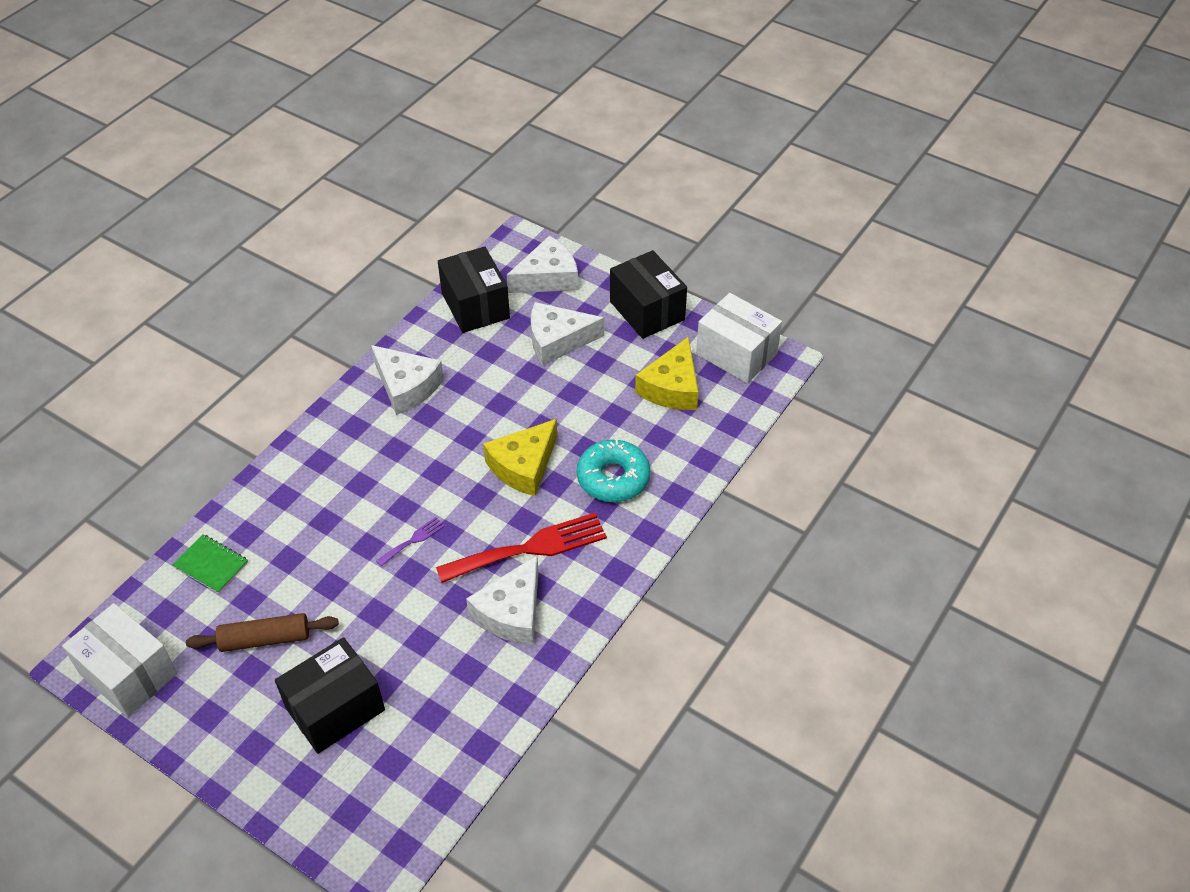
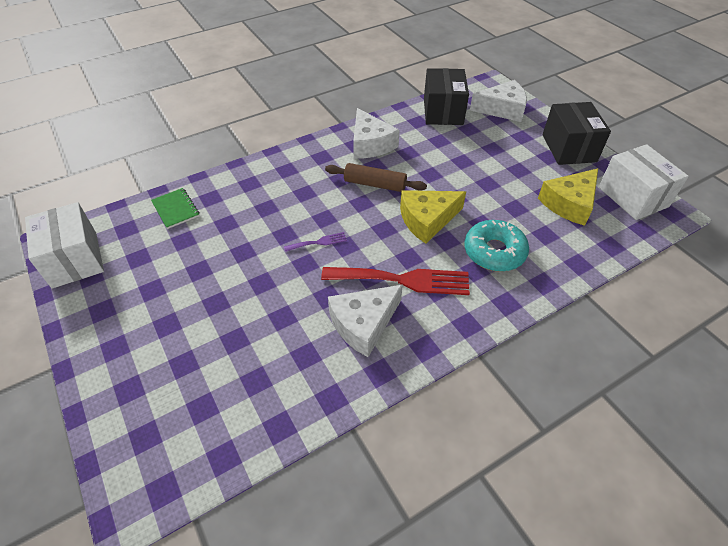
camera: 25 degrees right, 0 degrees up
(265, 639) = (175, 271): brown rolling pin -> brown rolling pin (375, 184)
(335, 709) = (188, 344): black box -> none
(557, 340) = (492, 147): white cheese -> none

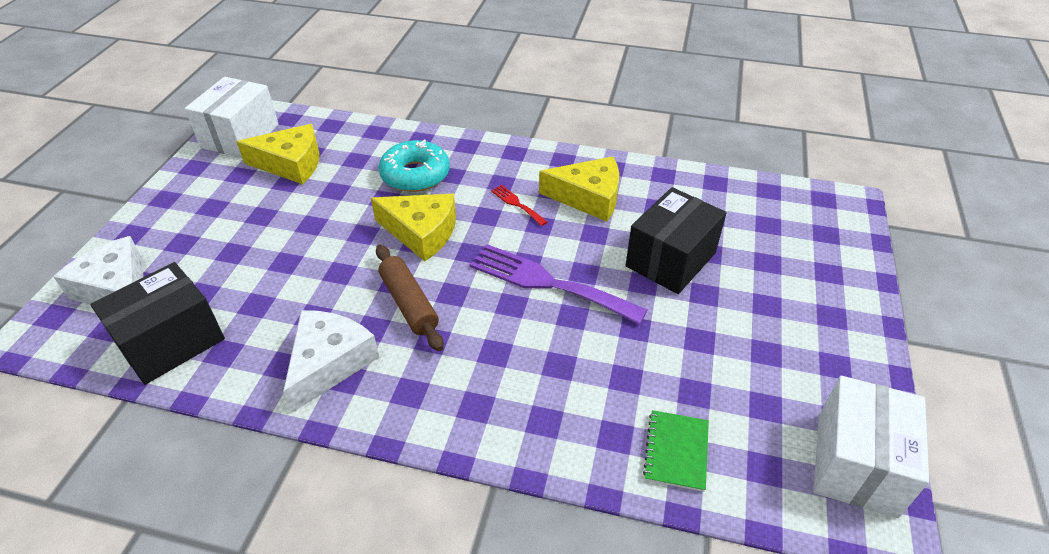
camera: 135 degrees left, 5 degrees down
(318, 242) = (548, 283): purple fork -> purple fork, size x2.21
(363, 324) = (588, 197): white cheese -> yellow cheese
(403, 280) = (517, 204): red fork -> red fork, size x0.45
(569, 148) = (179, 200): black box -> black box (670, 260)

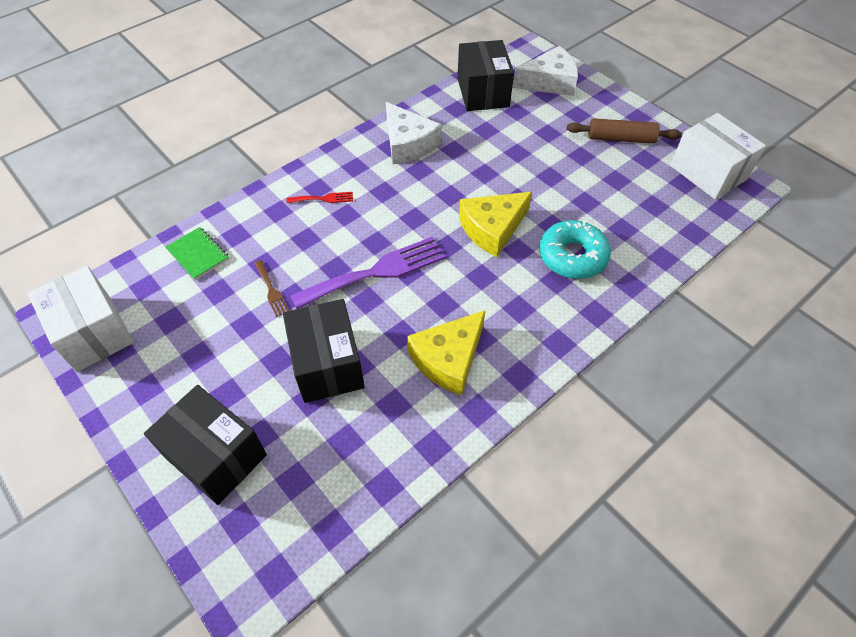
camera: 125 degrees right, 10 degrees up
(291, 164) = (642, 189): yellow cheese -> none
(409, 303) = (424, 193): brown rolling pin -> brown rolling pin (621, 138)
(517, 204) = (480, 303): red fork -> red fork (323, 198)
(647, 347) = (271, 290): none -> brown fork
(812, 275) = (216, 456): none -> black box

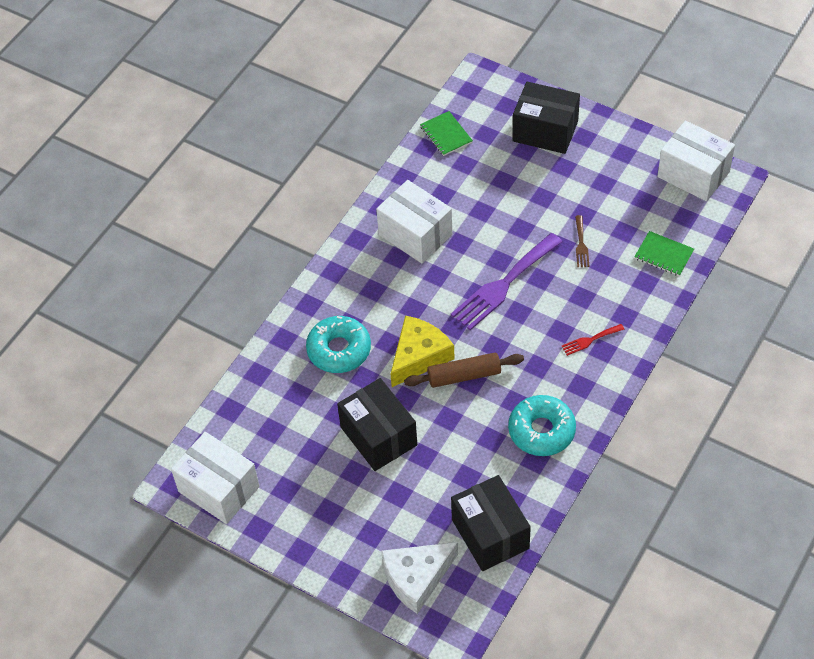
camera: 165 degrees right, 0 degrees up
(271, 290) = (581, 244): brown fork -> brown fork turned 135 degrees counterclockwise
(327, 364) = (504, 205): black box -> black box (379, 436)
(348, 499) = (446, 134): none -> green notebook
(408, 144) = (541, 431): white cheese -> turquoise donut
(448, 359) = (415, 234): yellow cheese -> white box
(621, 138) = (316, 509): brown rolling pin -> brown rolling pin (464, 375)

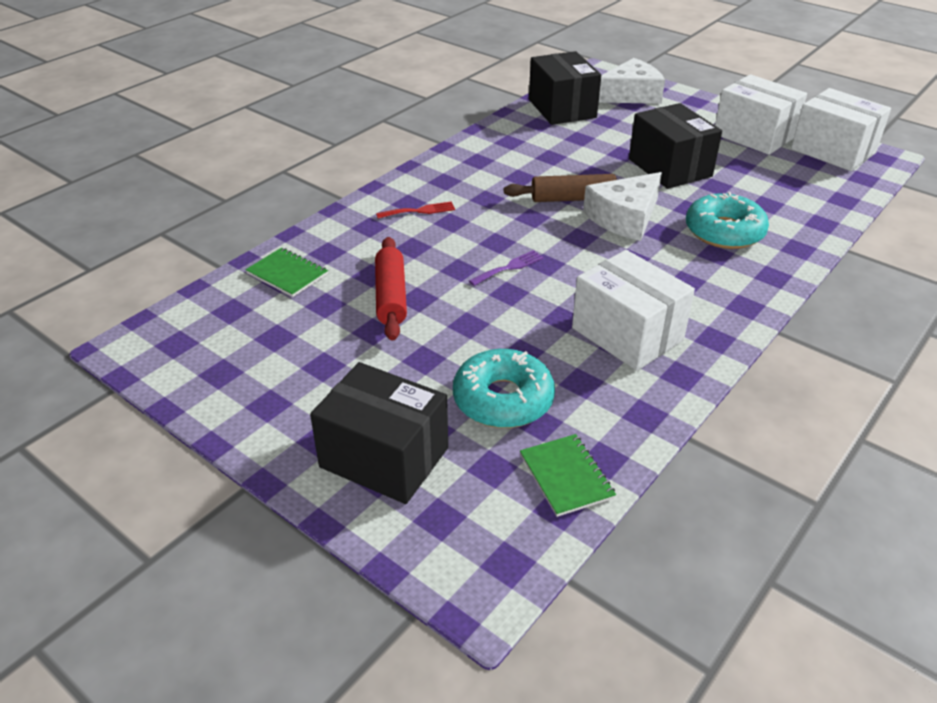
camera: 175 degrees left, 15 degrees down
(419, 356) = (624, 218): yellow cheese -> white cheese
(503, 285) = (509, 267): purple fork -> purple fork, size x0.45
(541, 431) = (497, 156): turquoise donut -> turquoise donut (503, 399)
(581, 244) = (391, 296): brown fork -> red rolling pin
(693, 174) = (181, 360): white box -> white box (754, 135)

